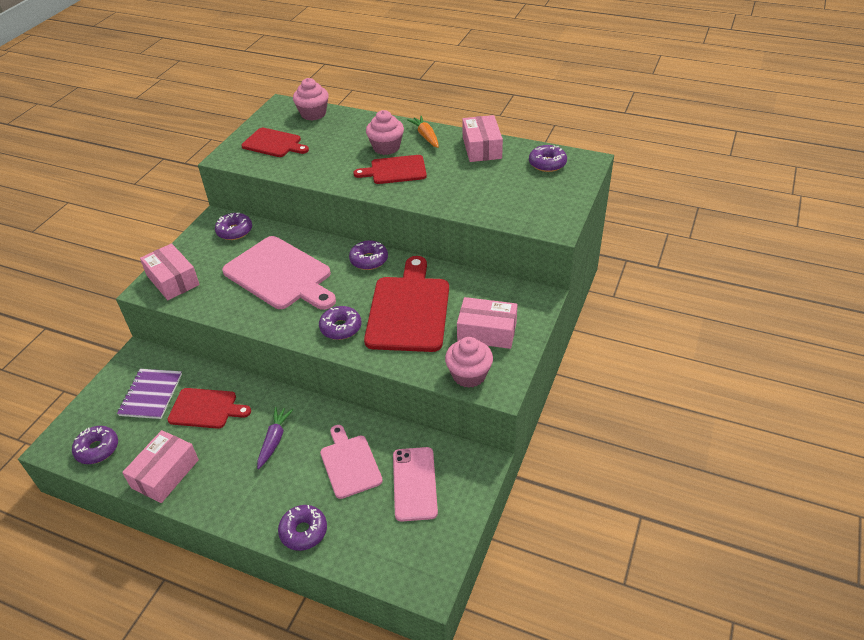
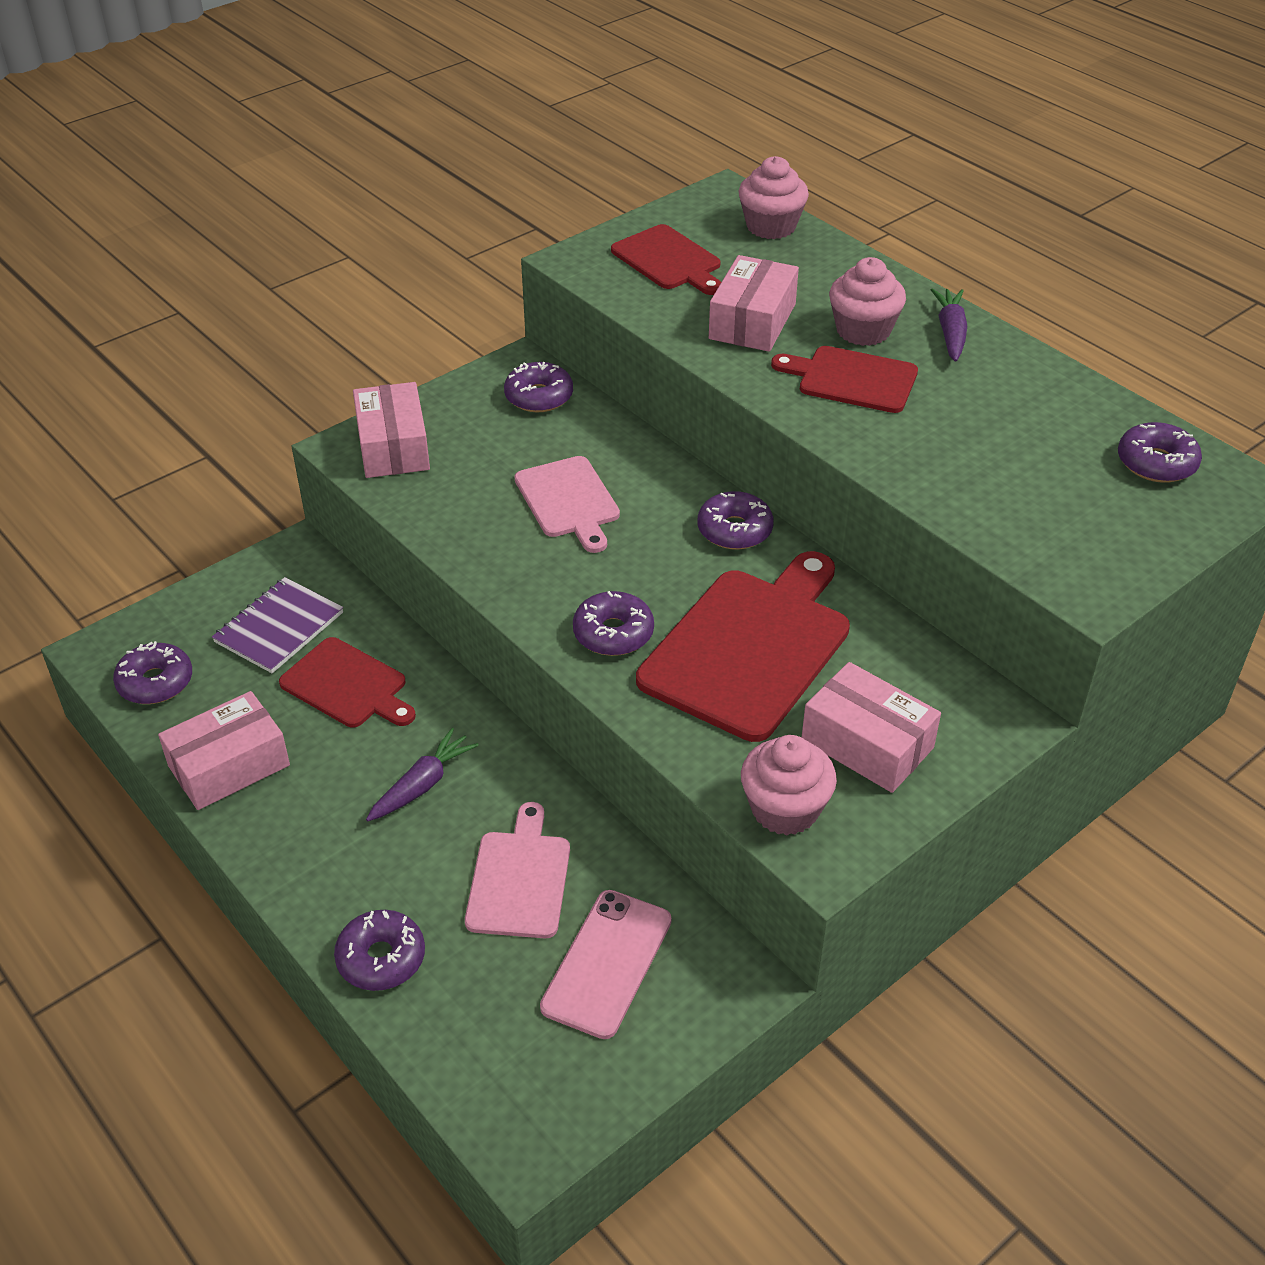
camera: 25 degrees right, 0 degrees up
(280, 275) = (569, 501): pink cutting board -> pink cutting board, size x0.59
(426, 136) = (950, 332): orange carrot -> purple carrot
(481, 148) = (1044, 389): pink box -> pink box (752, 321)

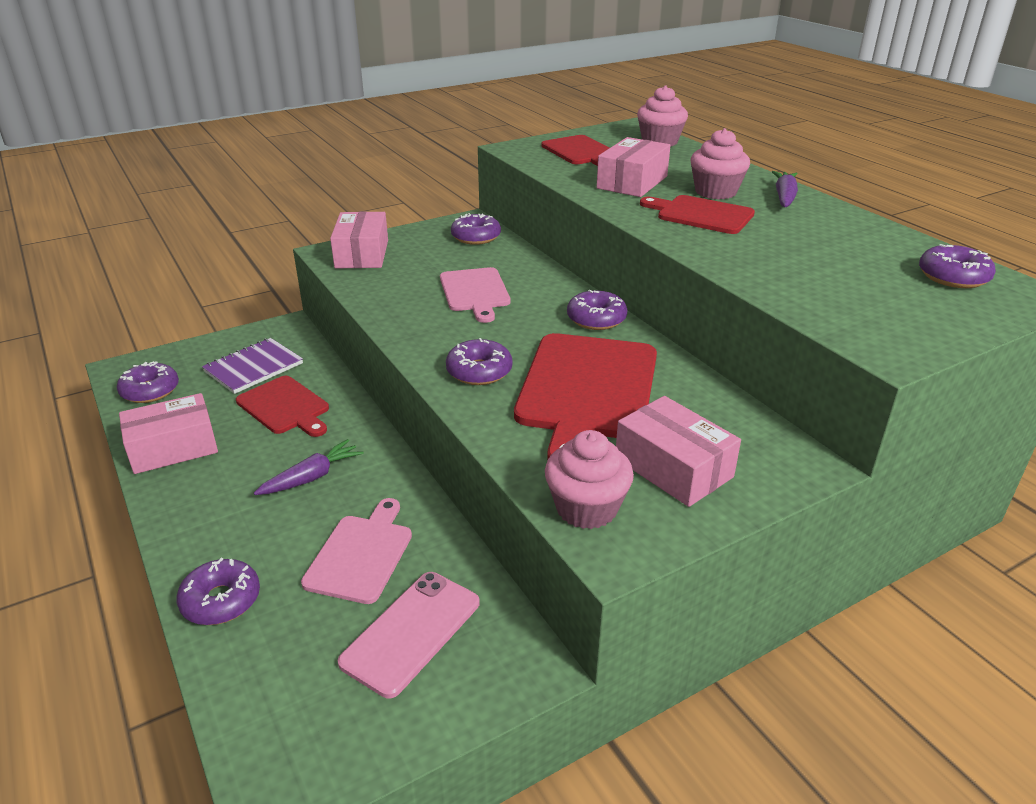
camera: 10 degrees right, 10 degrees down
(749, 647) = (587, 391): red cutting board -> red cutting board turned 150 degrees clockwise

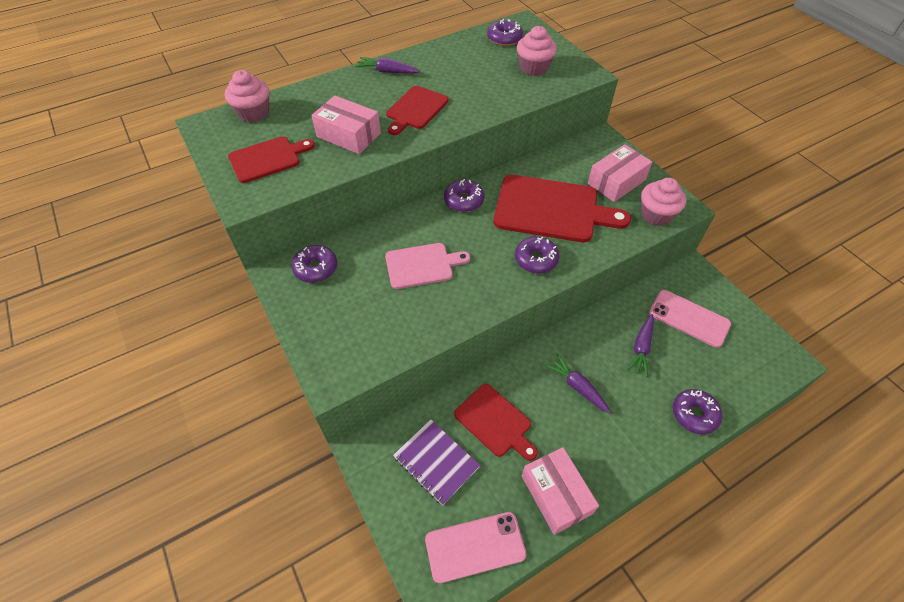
camera: 90 degrees left, 20 degrees up
(150, 391) = (475, 547): purple donut -> pink phone
(285, 407) = (495, 422): red cutting board -> red cutting board turned 90 degrees clockwise
(361, 554) = (641, 348): pink cutting board -> purple carrot
(362, 254) = (340, 351): pink box -> none
(715, 192) = (374, 98): pink cupcake -> pink cupcake (534, 68)

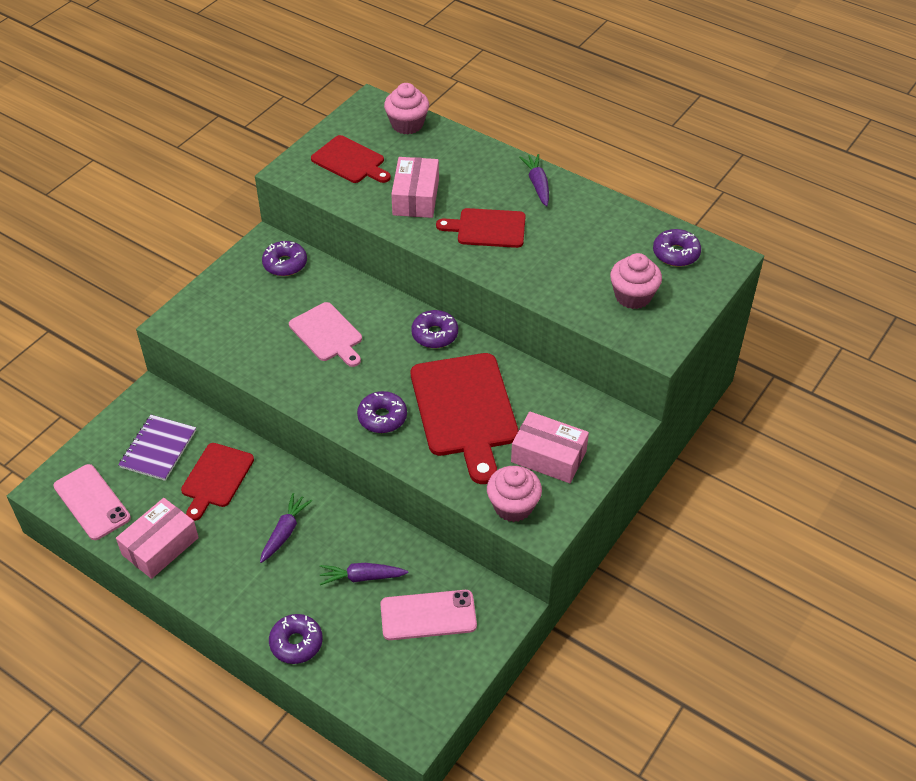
camera: 65 degrees right, 5 degrees down
(689, 318) = (428, 615): pink phone -> pink phone turned 75 degrees clockwise

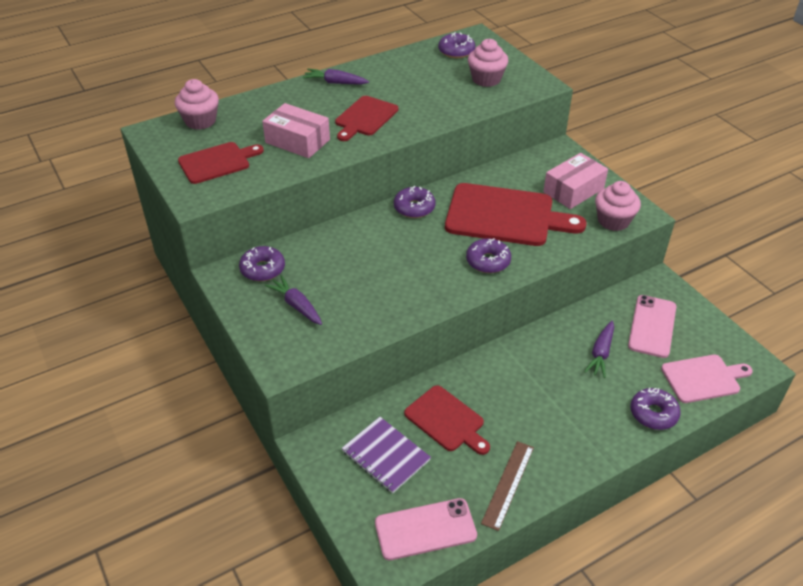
camera: 65 degrees left, 5 degrees down
(160, 546) = (508, 484): pink box -> brown ruler
(285, 532) = (532, 388): purple carrot -> purple carrot (296, 305)
(327, 334) = (371, 266): pink cutting board -> pink cutting board (703, 378)

